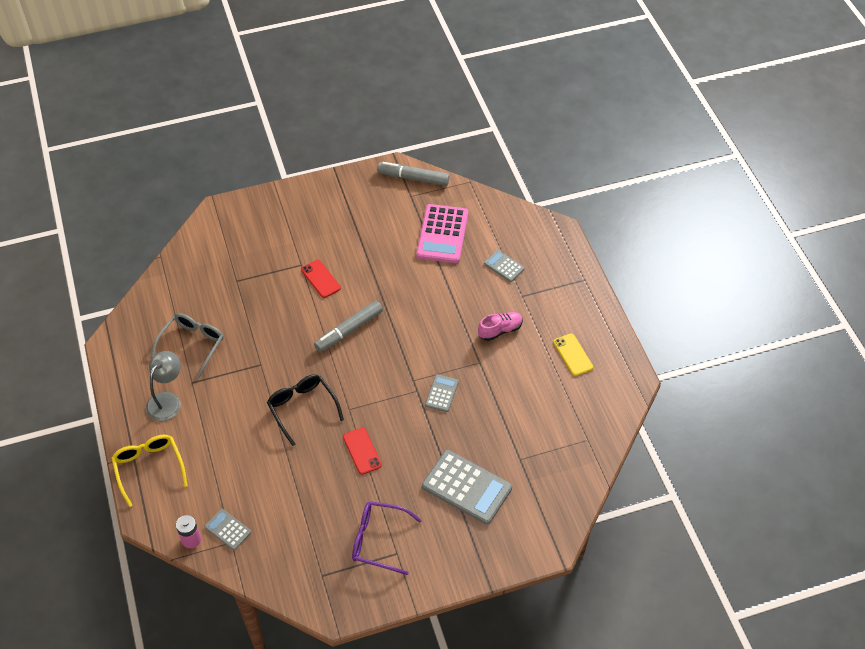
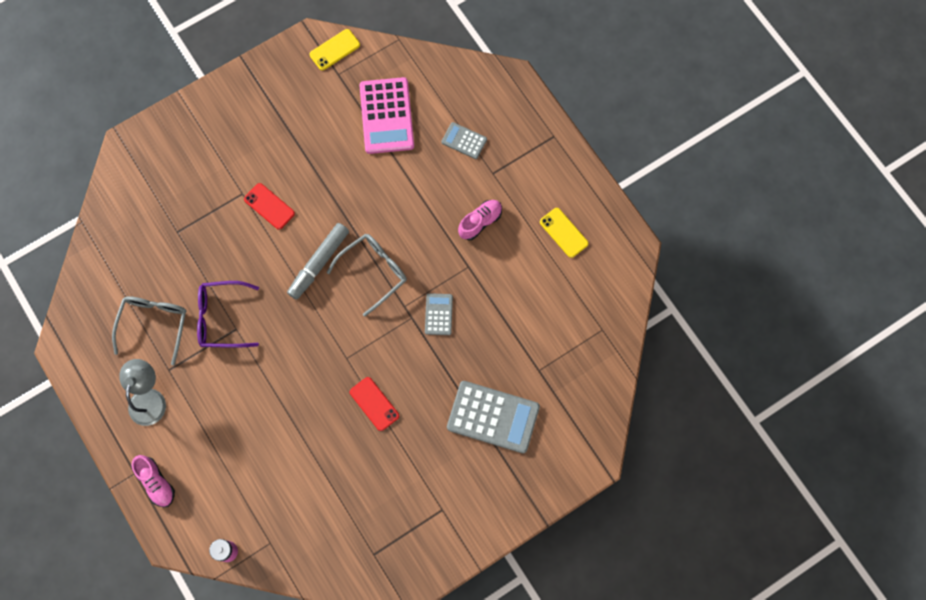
camera: 15 degrees left, 20 degrees up
(149, 468) = (156, 482): yellow glasses -> pink shoe
(228, 529) = (262, 530): grey calculator -> none
(302, 408) = (297, 370): black glasses -> none
(378, 540) = (420, 500): purple glasses -> purple glasses (222, 318)
(394, 347) = (373, 272): none -> grey glasses
(413, 178) = (334, 50): grey marker -> yellow phone

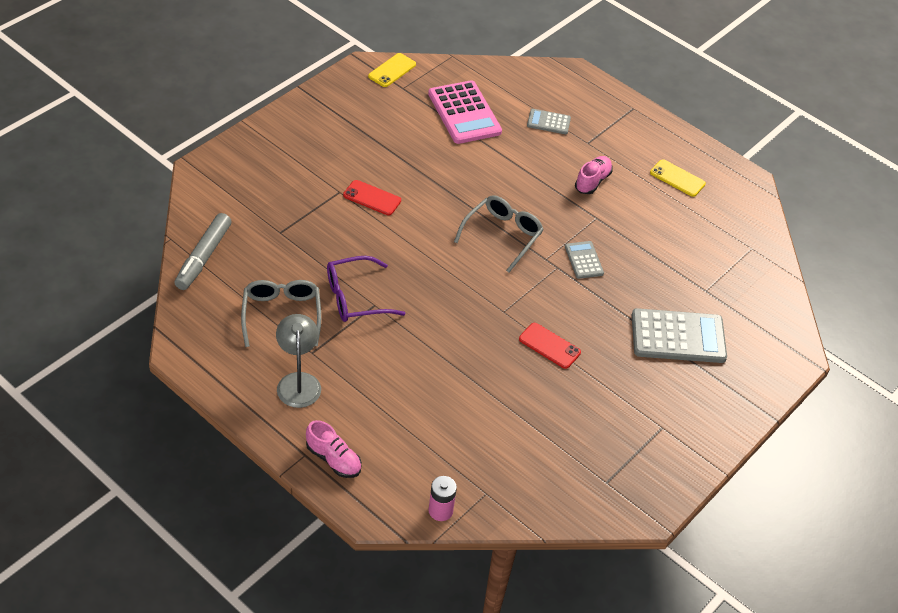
camera: 20 degrees left, 25 degrees down
(319, 263) = (442, 237): grey marker -> grey marker (203, 257)

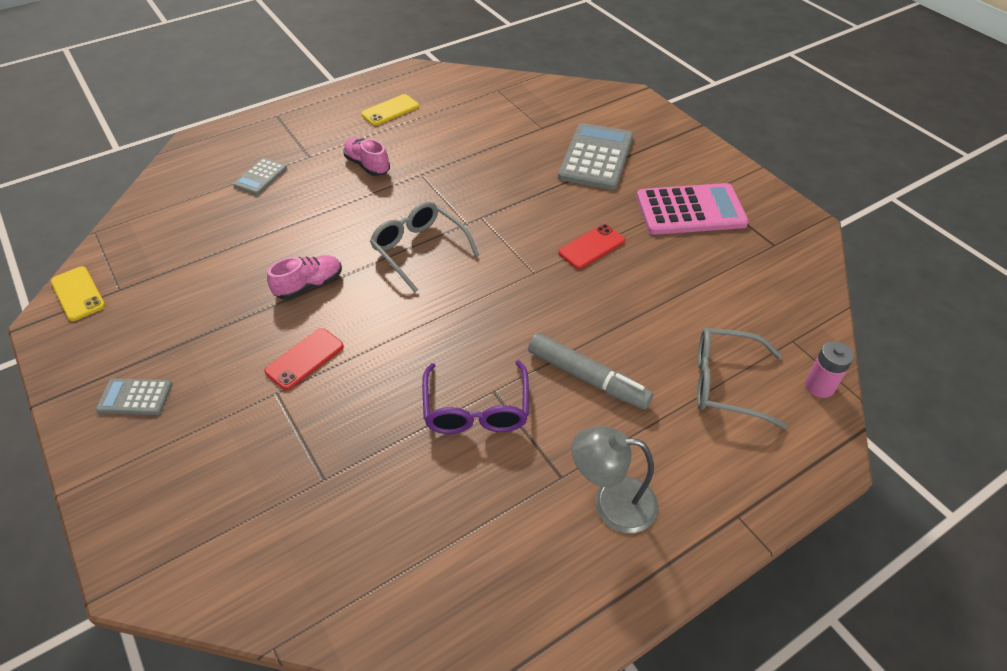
camera: 70 degrees left, 0 degrees up
(203, 257) = (335, 599): grey marker -> grey marker (587, 378)
(281, 315) = (485, 503): grey glasses -> grey glasses (725, 383)
(333, 459) = (745, 483): pink shoe -> pink shoe (309, 285)
(464, 113) = (203, 241): pink calculator -> pink calculator (690, 210)
(584, 260) = (478, 196): grey calculator -> grey calculator (135, 397)

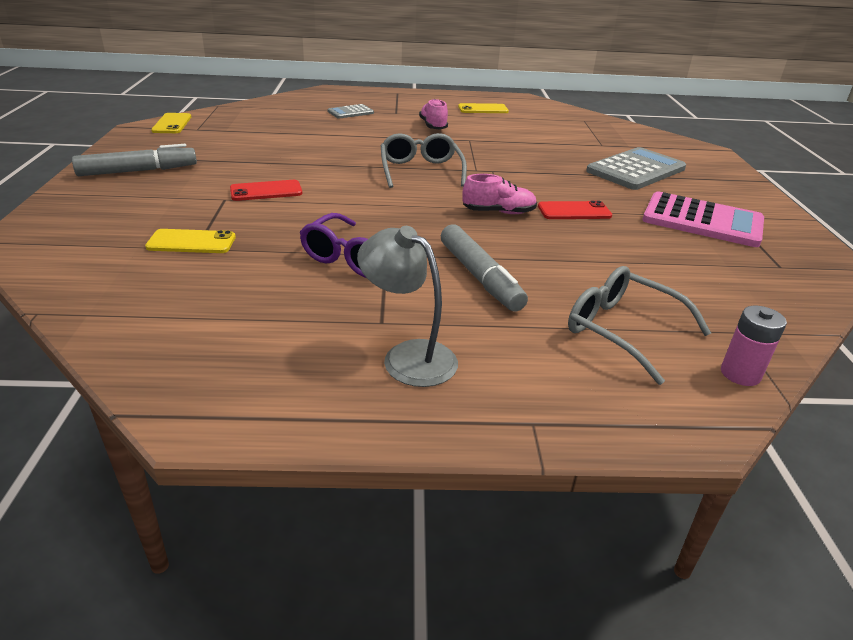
camera: 30 degrees right, 15 degrees down
(135, 397) = (138, 171): grey calculator -> grey marker
(309, 285) = (317, 162): pink shoe -> pink shoe (498, 212)
(311, 473) = (191, 242): none -> yellow phone

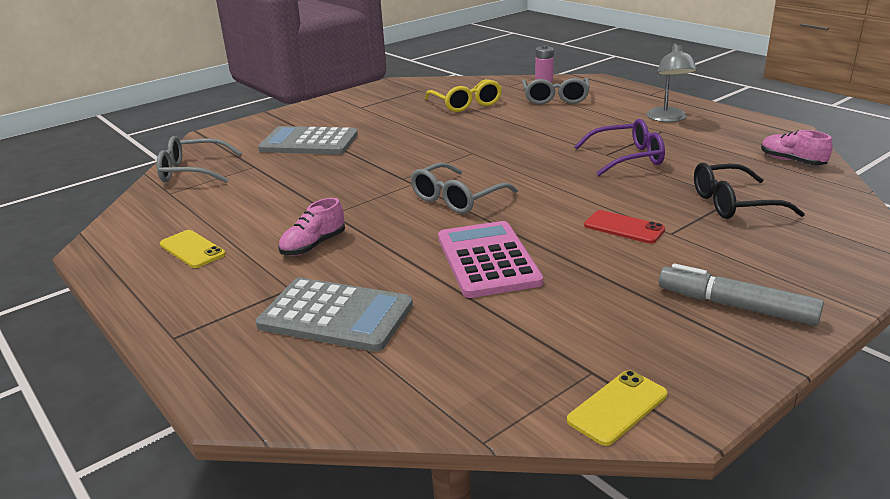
camera: 125 degrees left, 5 degrees down
(191, 242) = (734, 204): yellow phone -> black glasses
(350, 112) = (336, 315): grey calculator -> grey calculator, size x1.94
(479, 277) = (574, 130): grey marker -> none
(498, 212) = (482, 151): pink shoe -> pink shoe (792, 161)
(574, 211) = (435, 137): red phone -> none
(619, 131) = (193, 171): none -> grey glasses
(674, 267) = (466, 104): none -> yellow glasses
(702, 221) = (383, 111): pink calculator -> pink calculator (487, 260)

